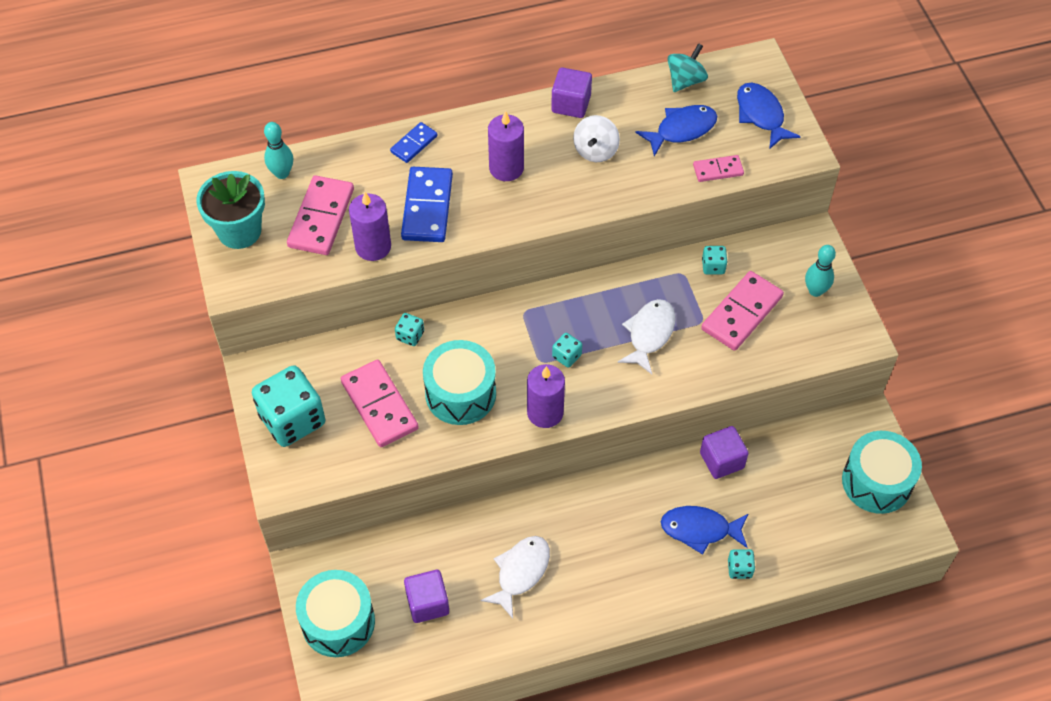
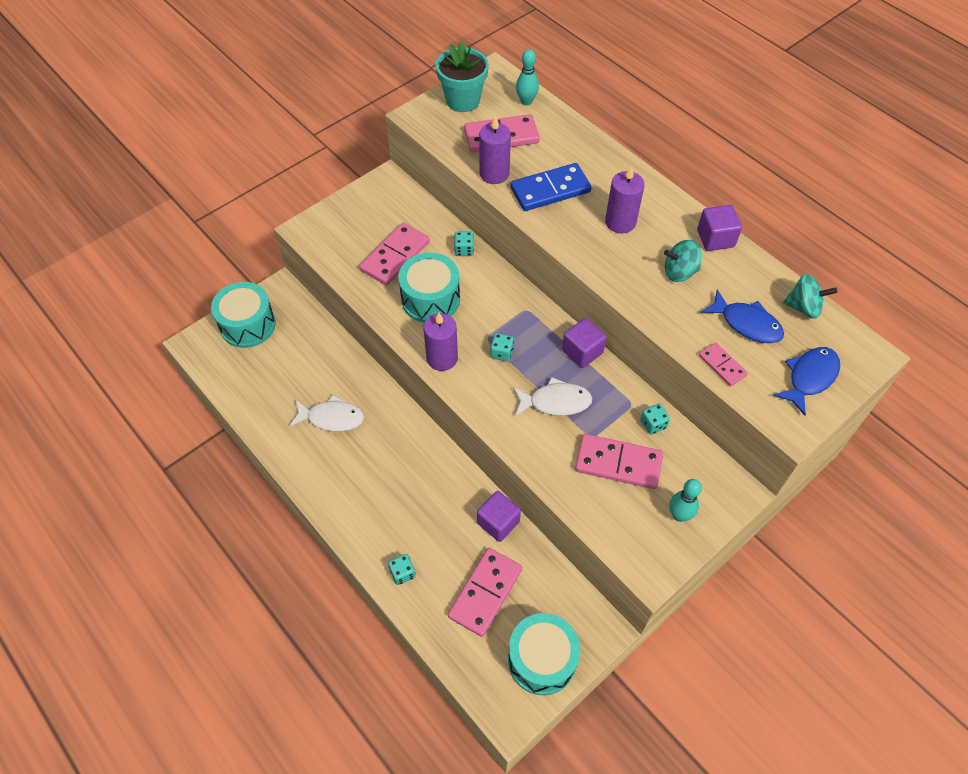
camera: 65 degrees right, 0 degrees up
(292, 420) = (359, 214): turquoise dice -> none
(414, 144) = (603, 160): blue domino -> none
(427, 603) = (283, 370): purple cube -> purple cube (582, 351)
(595, 150) = (679, 272): white spinning top -> turquoise spinning top
(700, 529) = (425, 529): blue fish -> none
(791, 502) = (485, 593): none -> pink domino

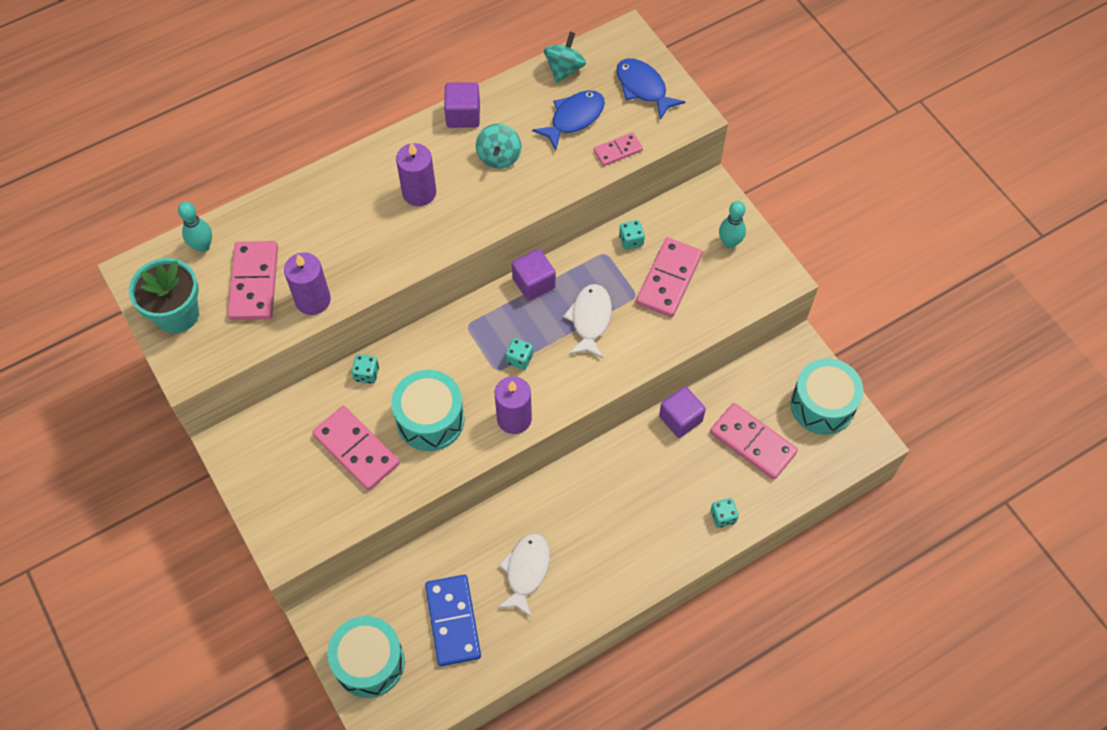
camera: 80 degrees left, 5 degrees up
(550, 190) = (354, 248): blue domino -> blue domino (453, 621)

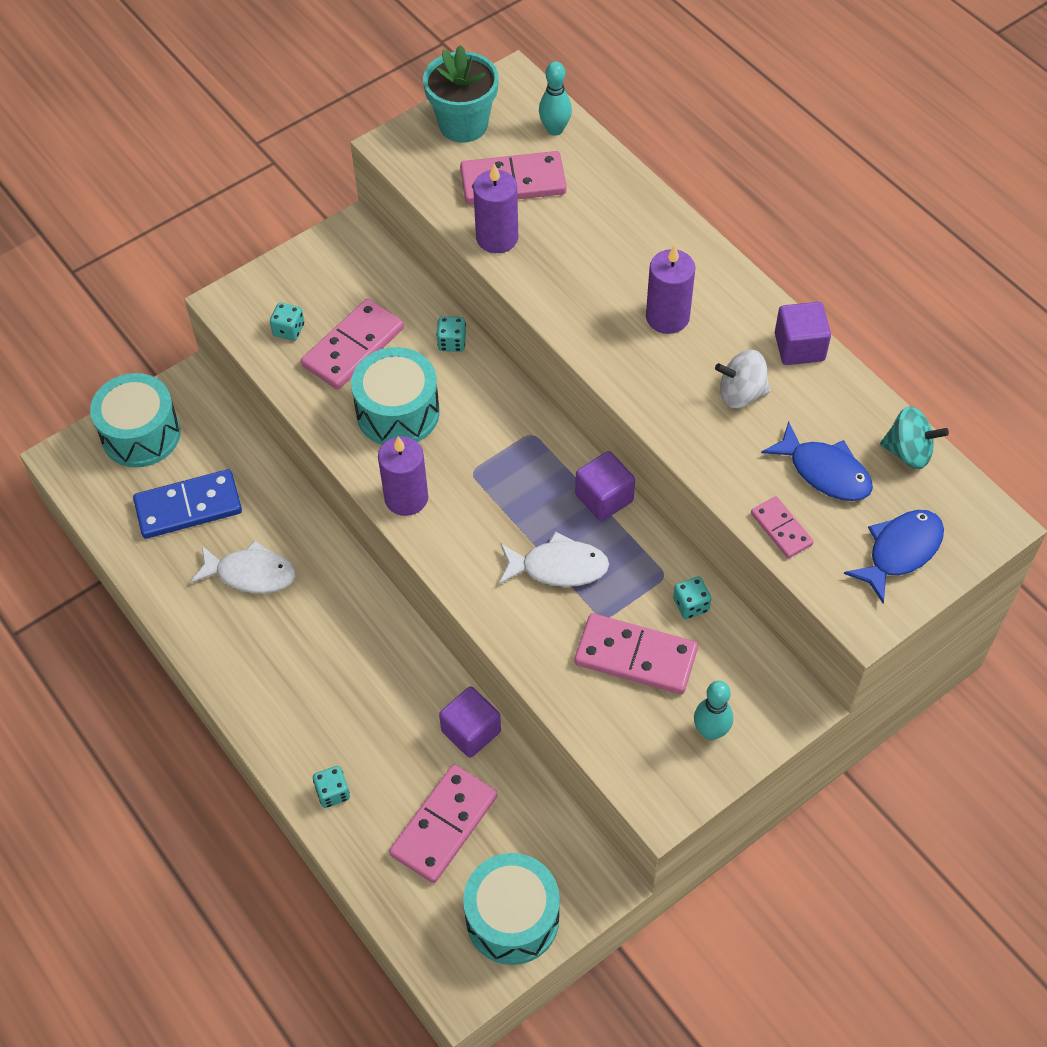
camera: 85 degrees right, 5 degrees down
(499, 156) = (741, 394): turquoise spinning top -> white spinning top
(519, 359) = (490, 494): turquoise dice -> turquoise dice (289, 330)

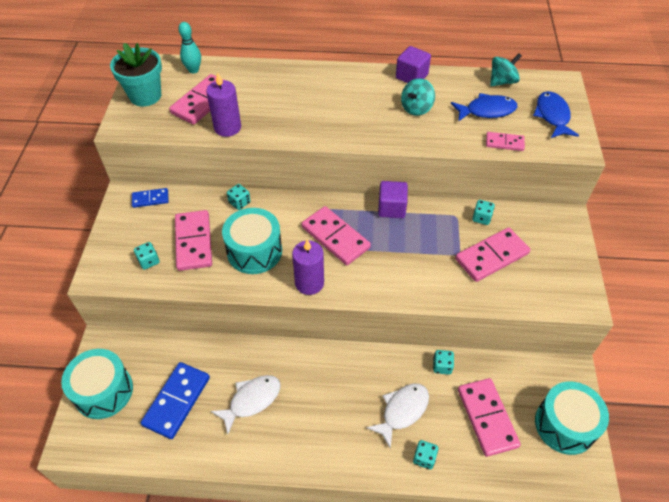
camera: 50 degrees left, 5 degrees down
(370, 258) = (150, 199): none -> blue domino
(471, 731) = (442, 366): purple cube -> turquoise dice
(498, 474) = (335, 237): none -> pink domino
(558, 567) = (413, 251): white fish -> white fish (402, 411)
(667, 317) = (346, 103): purple candle -> none
(710, 731) = (557, 257): turquoise bowling pin -> none
(741, 394) = (416, 108): white spinning top -> turquoise spinning top

